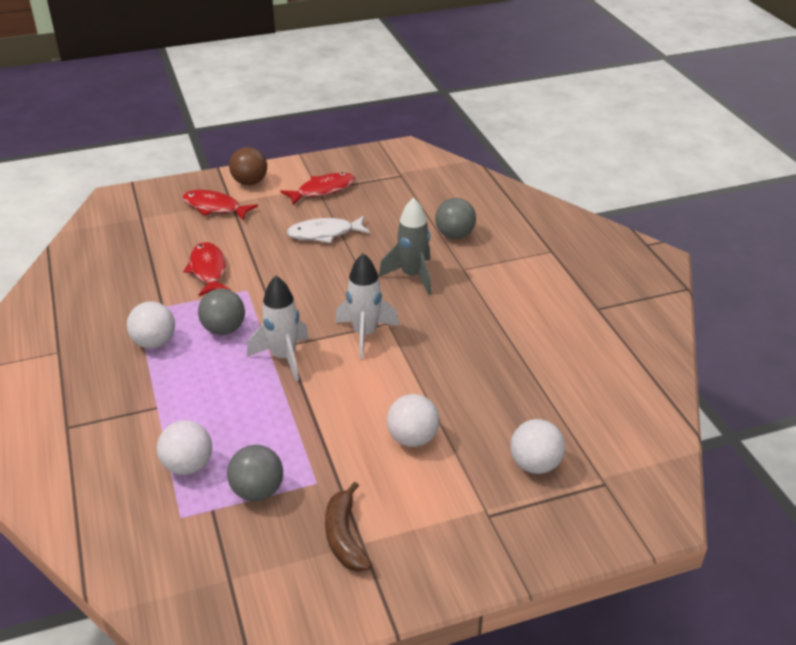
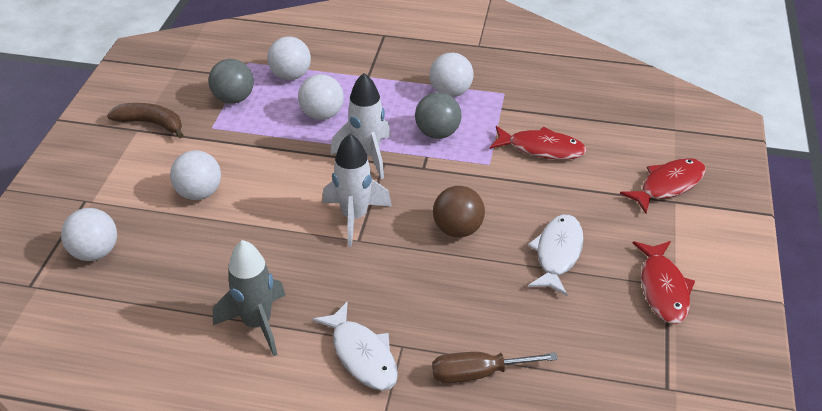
camera: 120 degrees right, 5 degrees up
(242, 411) = (322, 114): none -> white ball
(250, 182) = (716, 230): brown ball -> brown ball (457, 229)
(412, 276) = (421, 293): grey rocket -> grey rocket (257, 324)
(454, 235) = (478, 373): grey ball -> brown screwdriver
(486, 281) = (362, 355): none -> white fish

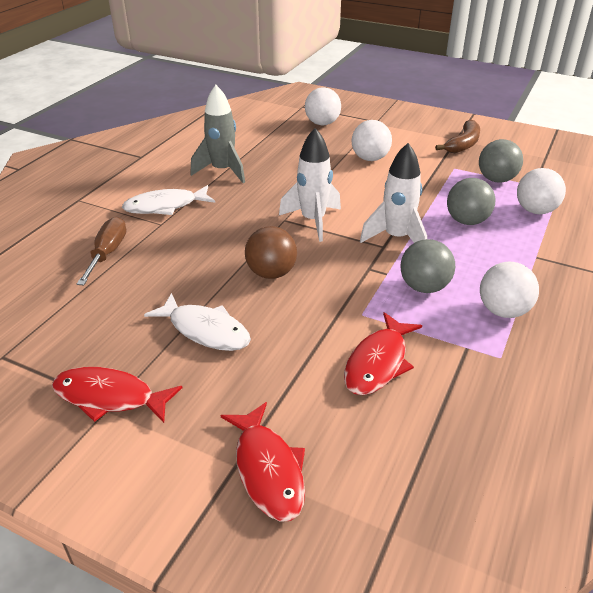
camera: 105 degrees right, 5 degrees down
(322, 114) = (467, 221): white ball -> grey ball

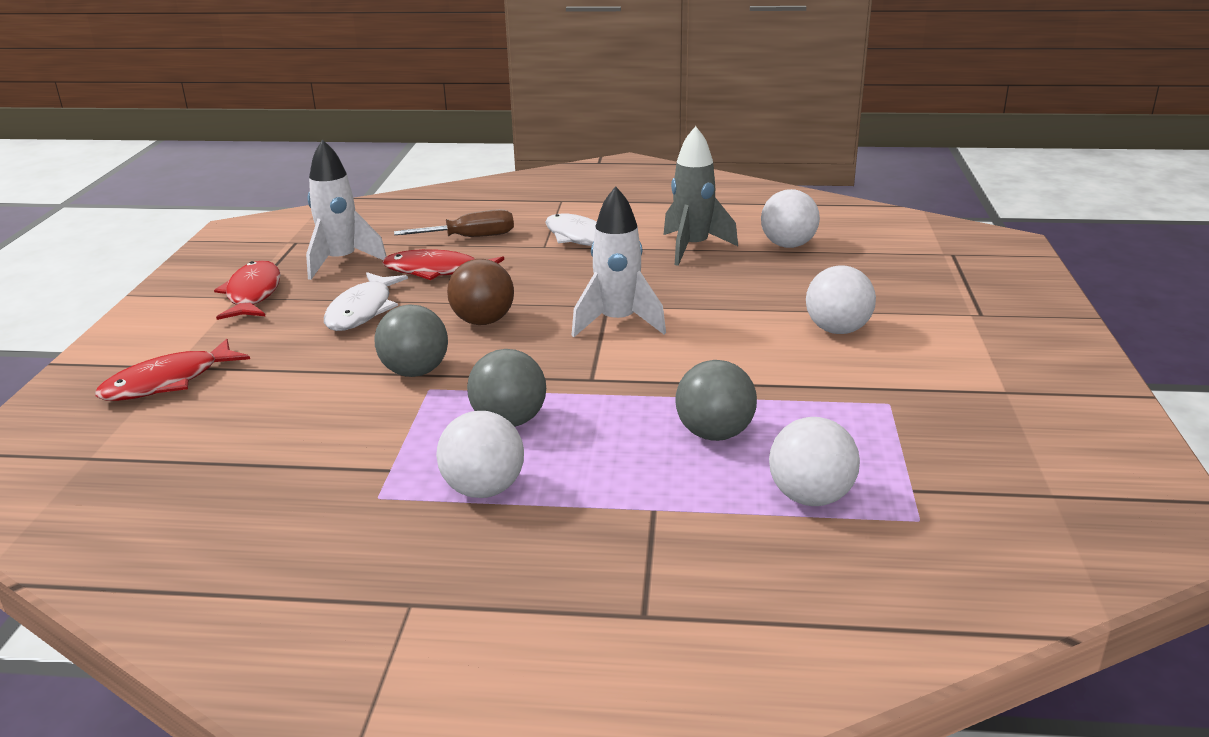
camera: 70 degrees right, 10 degrees down
(322, 123) = (912, 277): white ball -> white ball (788, 245)
(378, 363) = (339, 413): red fish -> red fish (437, 271)
(396, 238) = (619, 384): white rocket -> white rocket (341, 262)
(463, 144) = (993, 400): brown banana -> none
(496, 179) = (889, 447): grey ball -> grey ball (415, 372)

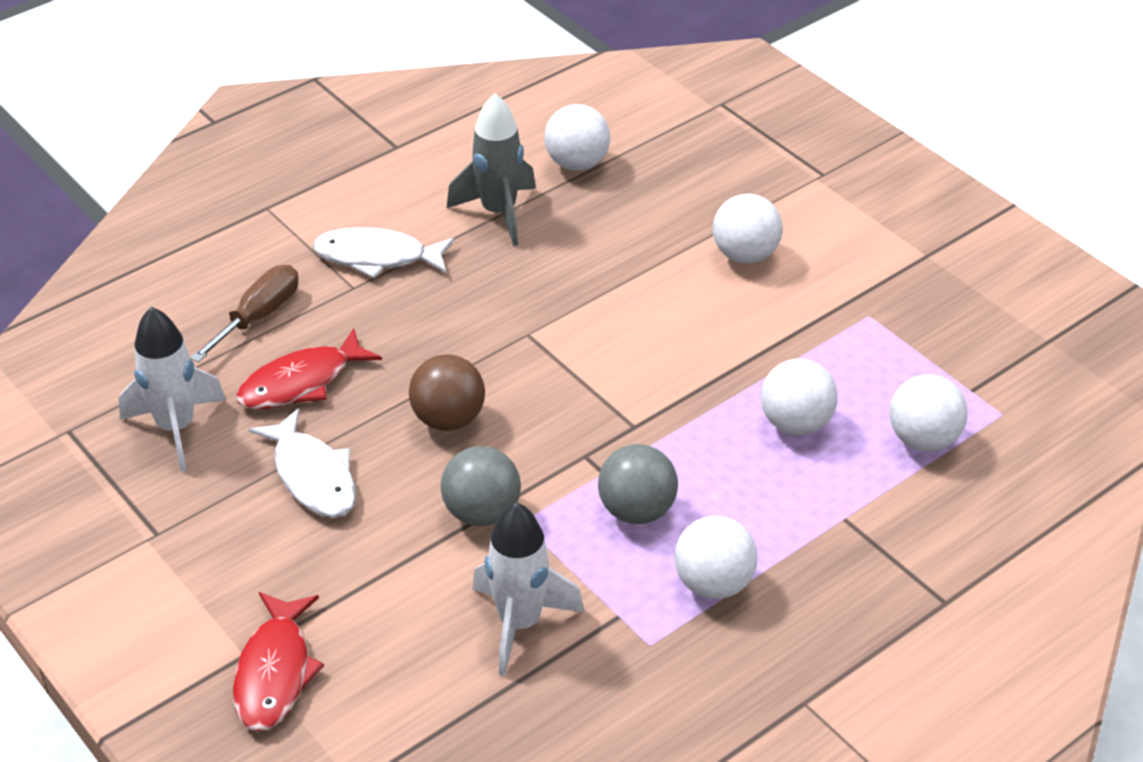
camera: 45 degrees left, 15 degrees up
(253, 294) = (158, 525): red fish -> none
(618, 323) = (566, 349): white rocket -> white rocket (519, 623)
(714, 434) = (795, 423): grey ball -> white ball

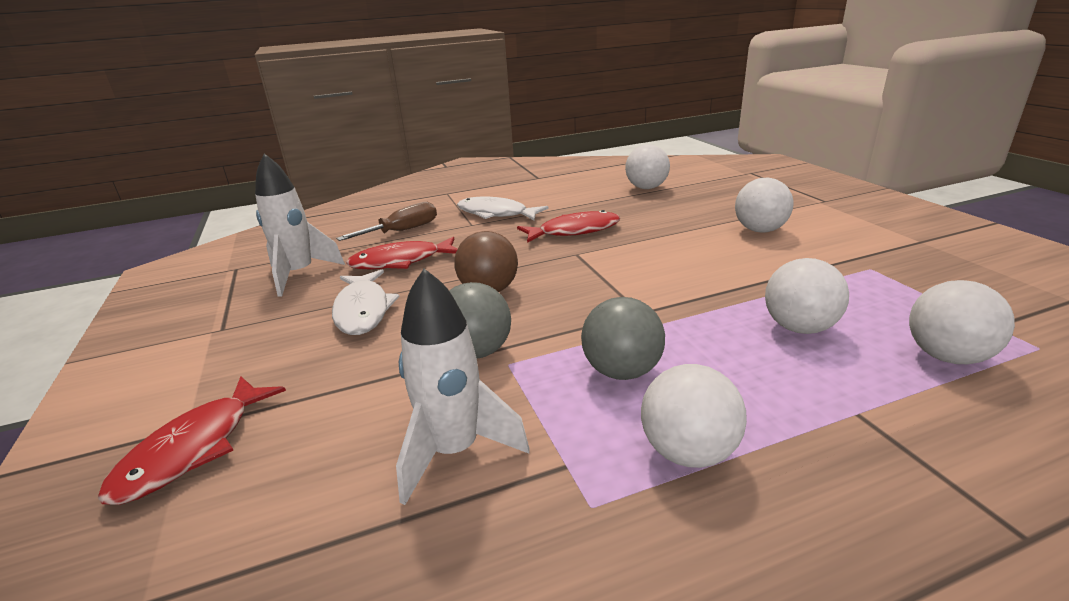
camera: 20 degrees right, 15 degrees down
(499, 213) = (585, 202): grey rocket -> none
(508, 285) = (574, 231): none -> red fish

